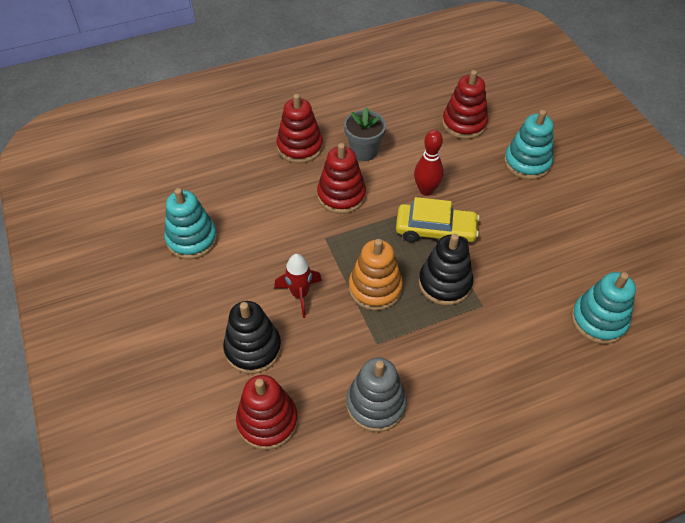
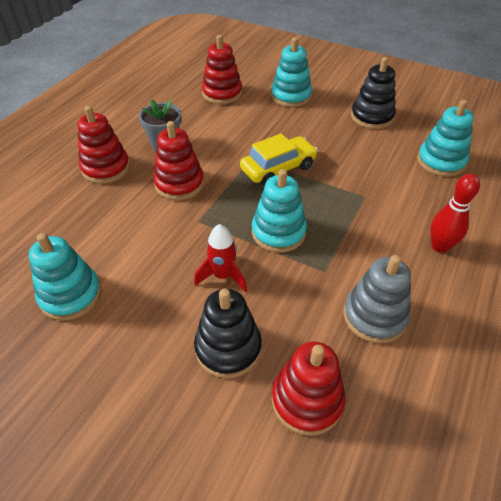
camera: 40 degrees left, 5 degrees down
(375, 288) = (278, 232): orange stacking toy -> turquoise stacking toy
(426, 190) = (242, 146): red bowling pin -> red bowling pin (439, 246)
(445, 283) = (324, 198): black stacking toy -> black stacking toy (372, 117)

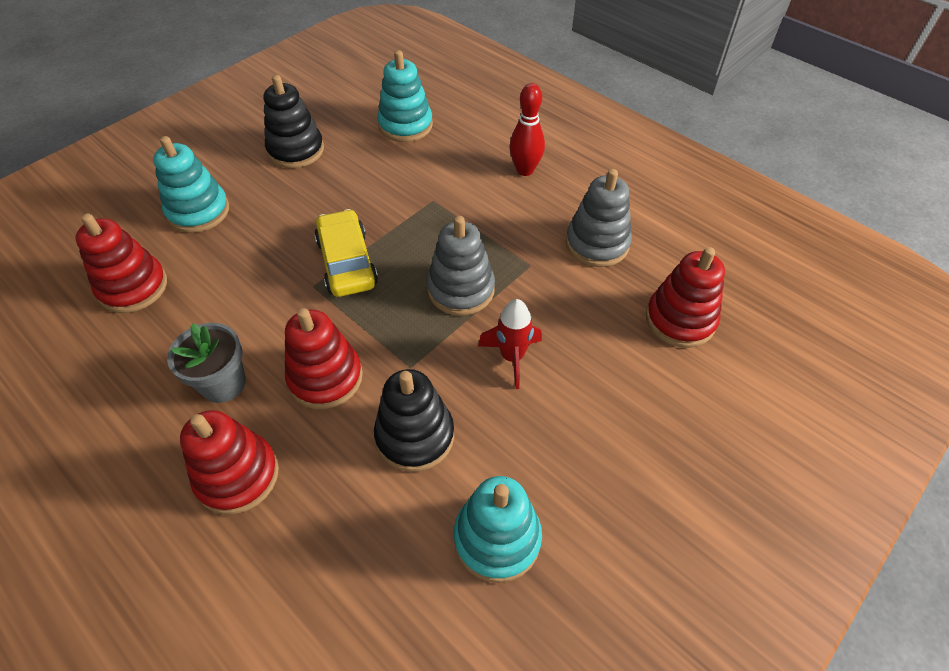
camera: 75 degrees left, 5 degrees up
(228, 348) = (613, 371): black stacking toy -> black stacking toy (415, 436)
(278, 232) = (461, 289): turquoise stacking toy -> grey stacking toy

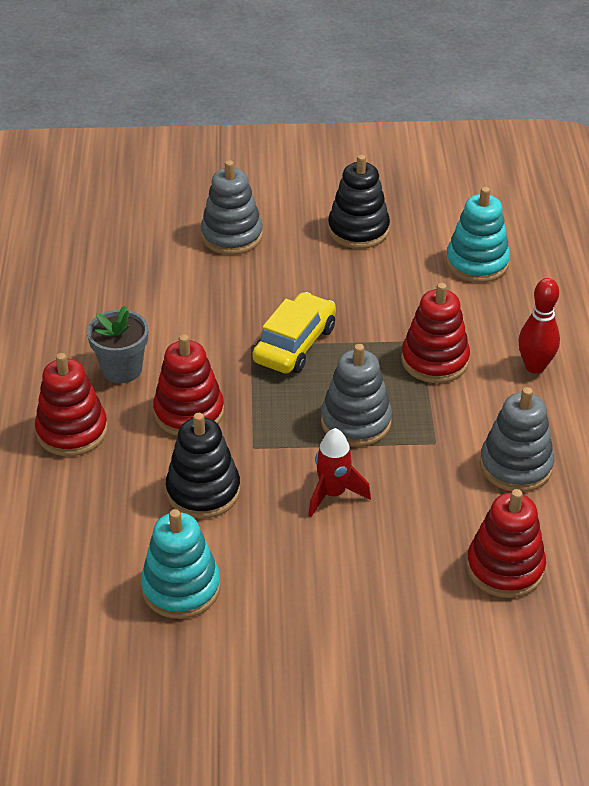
camera: 45 degrees right, 10 degrees down
(133, 287) = (132, 265): red stacking toy -> red stacking toy (435, 360)
(198, 211) = (232, 236): turquoise stacking toy -> grey stacking toy

